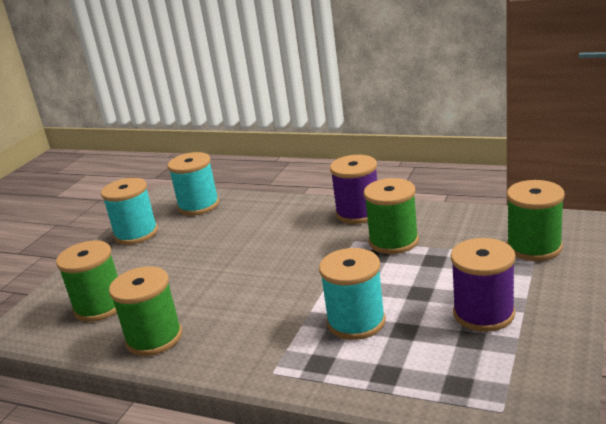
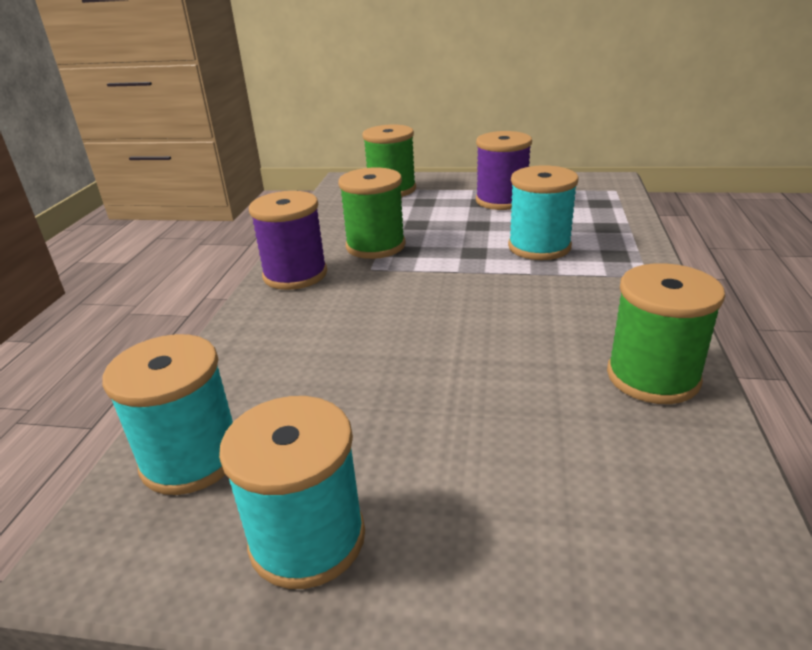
camera: 105 degrees left, 5 degrees up
(100, 306) = (613, 481): green spool -> none

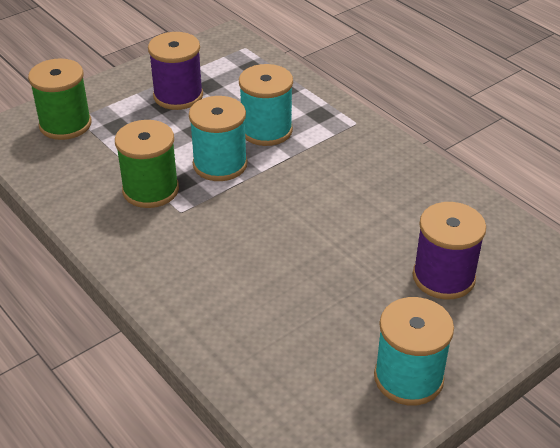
camera: 50 degrees left, 10 degrees up
(191, 458) = (294, 394): turquoise spool -> turquoise spool (220, 164)
(295, 275) = (133, 249): purple spool -> purple spool (443, 277)
(652, 376) = (436, 194): green spool -> none

